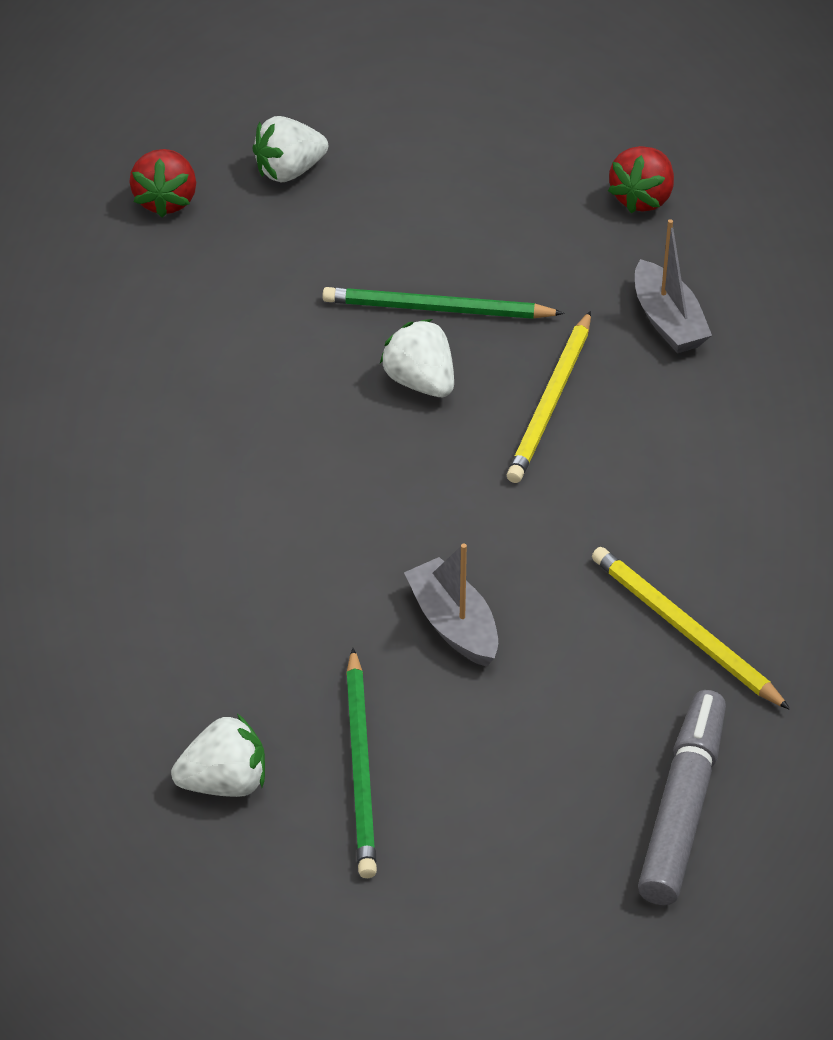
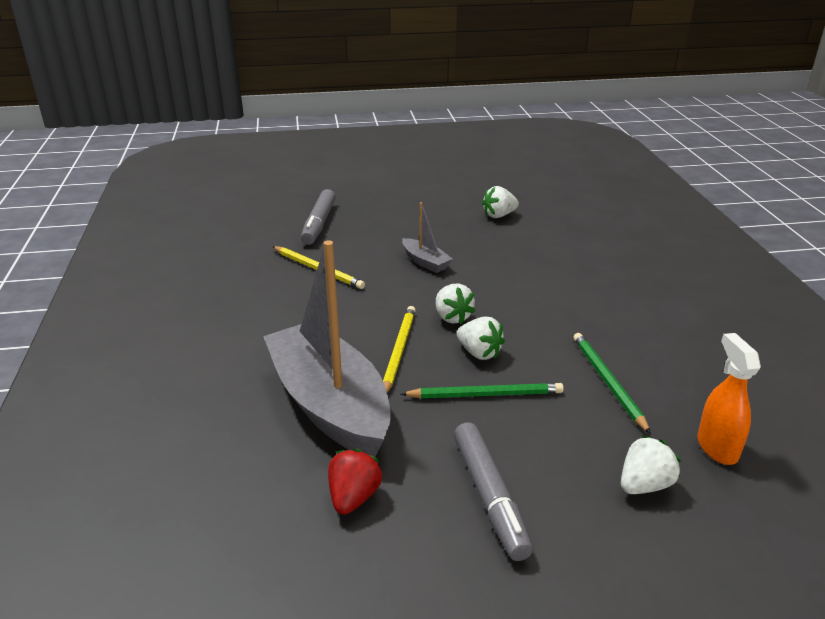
camera: 170 degrees right, 15 degrees down
(166, 201) = (717, 447): red strawberry -> orange spray bottle
(361, 768) = (448, 222): green pencil -> green pencil (607, 382)
(441, 463) = (452, 317): none -> white strawberry
(480, 181) = (489, 496): none -> grey marker
(668, 321) = (330, 404): grey boat -> grey boat, size x2.33

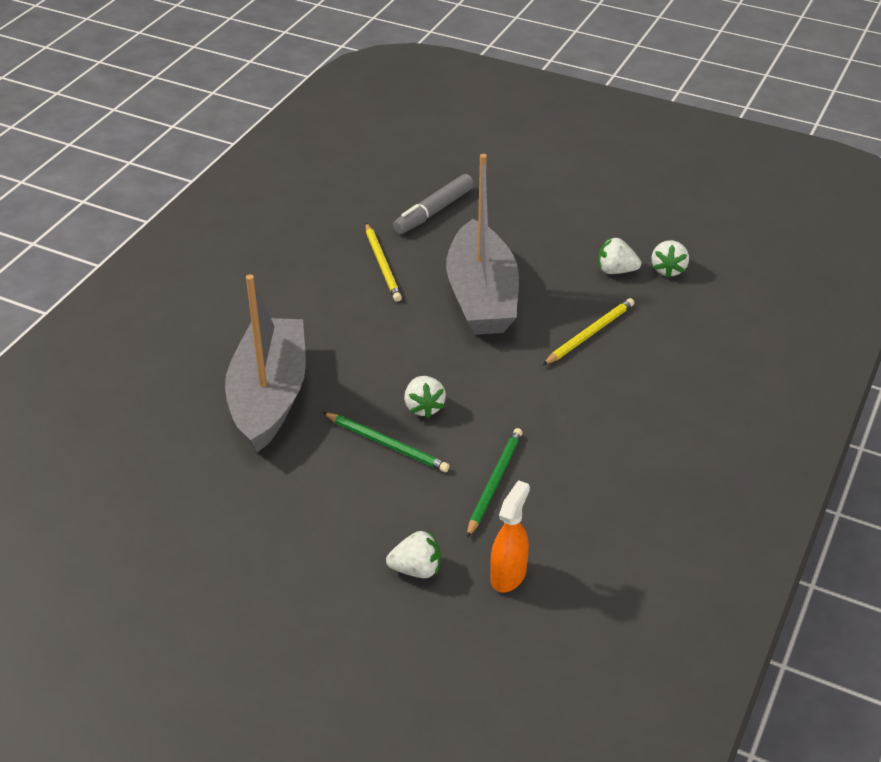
camera: 35 degrees right, 10 degrees up
(353, 497) = (218, 472): red strawberry -> none
(399, 351) = (364, 375): yellow pencil -> yellow pencil (590, 334)
(425, 262) = (481, 296): grey boat -> grey boat, size x2.33
(452, 317) = (440, 364): white strawberry -> white strawberry (668, 269)
(489, 496) = (303, 518): grey marker -> none

